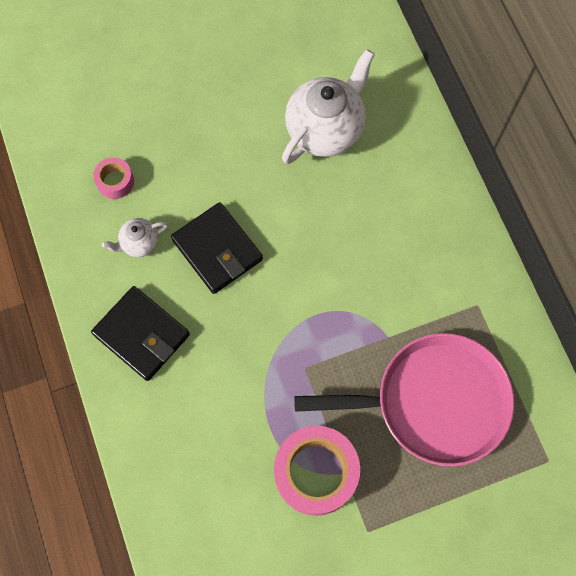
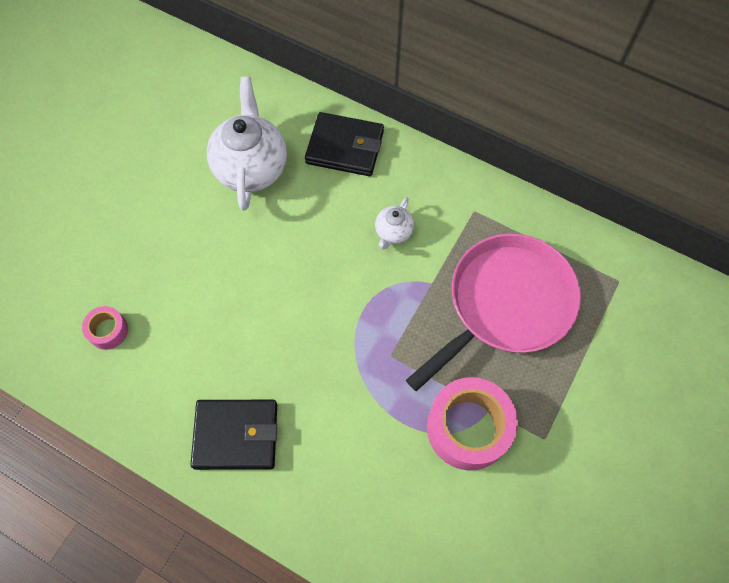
camera: 40 degrees left, 5 degrees down
(139, 243) = (171, 364): white teapot -> white teapot (393, 232)
(217, 250) = (242, 320): black wallet -> black wallet (345, 147)

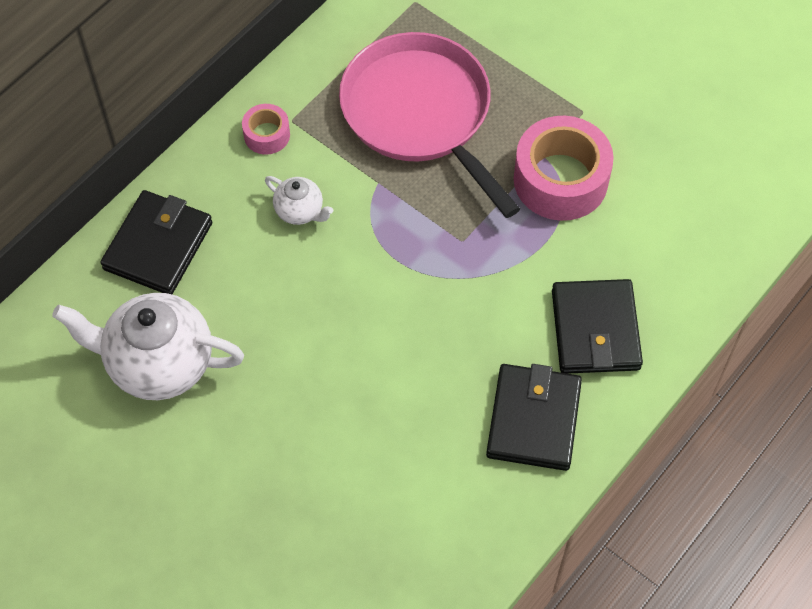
camera: 80 degrees left, 5 degrees down
(108, 331) = (367, 564): pink tape -> pink tape (267, 135)
(325, 476) = (595, 330): none -> black wallet

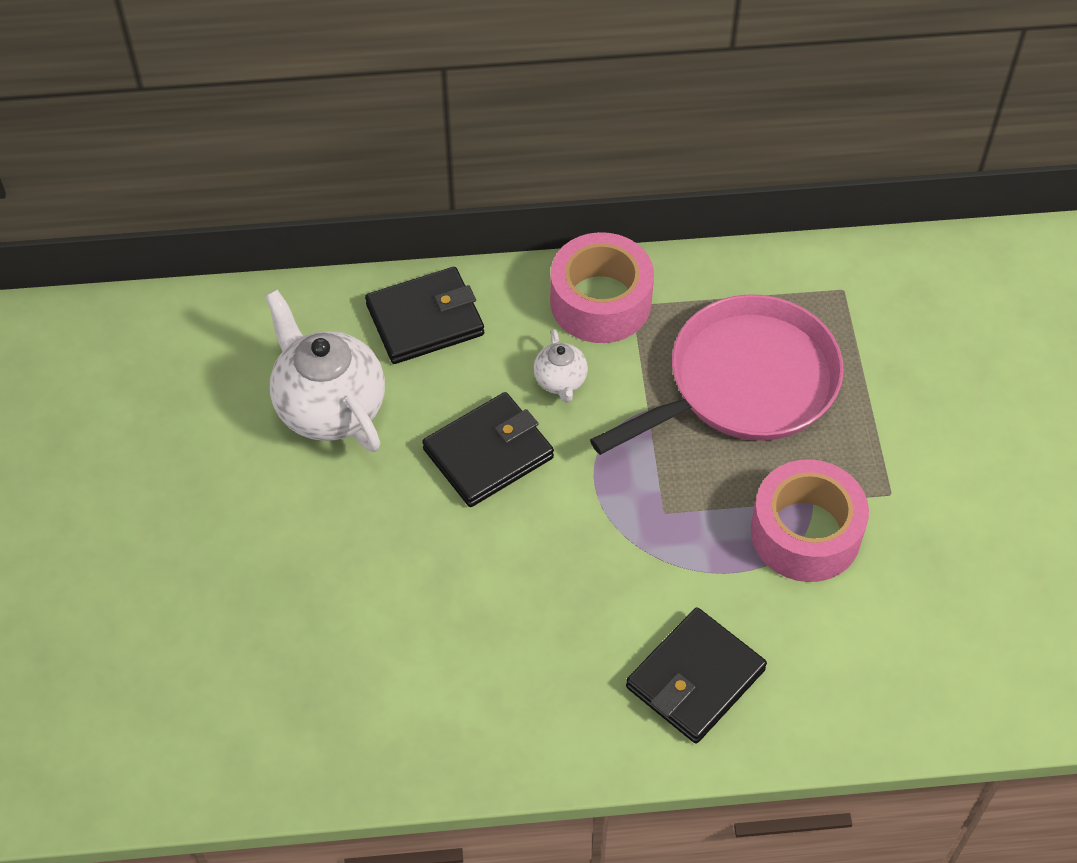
camera: 45 degrees right, 5 degrees down
(267, 135) = (600, 301): pink tape -> pink tape, size x2.01
(420, 113) = (745, 383): pink pan -> pink pan turned 45 degrees clockwise
(533, 420) = (562, 703): black wallet -> black wallet (488, 453)

